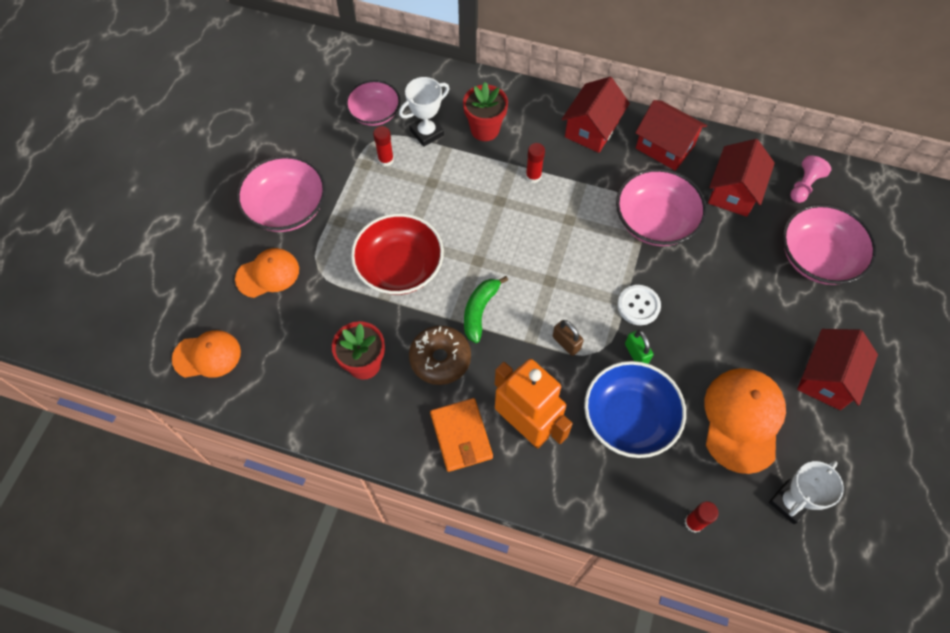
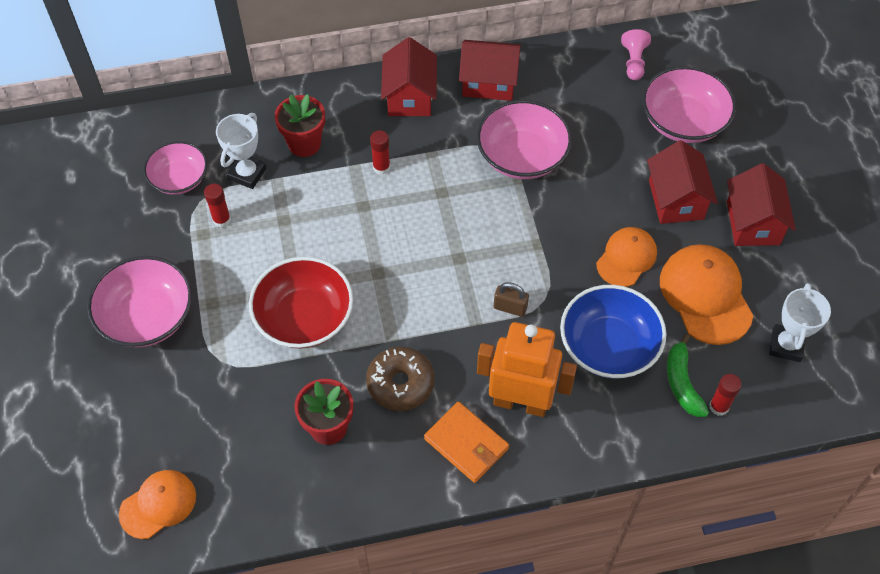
camera: 30 degrees left, 5 degrees down
(268, 274) = (170, 392): orange cap -> orange cap (626, 258)
(479, 311) = (410, 319): green banana -> green banana (682, 383)
(636, 353) = (579, 285): green padlock -> none
(638, 306) = (554, 241): white button -> none
(733, 191) = (575, 96): red house -> red house (676, 200)

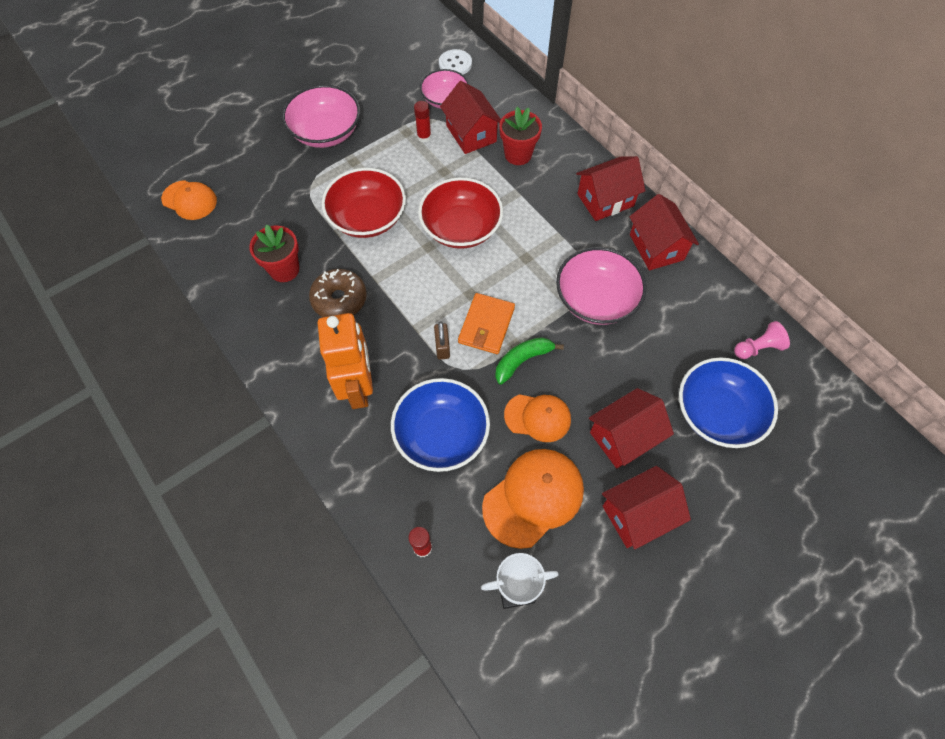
camera: 65 degrees right, 5 degrees up
(131, 147) = (455, 64): none -> white button
(247, 174) = (471, 134): white trophy -> red house
(371, 234) = (461, 228): none -> red bowl
(381, 167) = (525, 209): red glue stick -> none
(466, 444) = (306, 363): orange wallet -> orange wallet (486, 325)
(682, 383) = (432, 507): green banana -> green banana (522, 360)
(683, 121) = (717, 413): pink bowl -> blue bowl

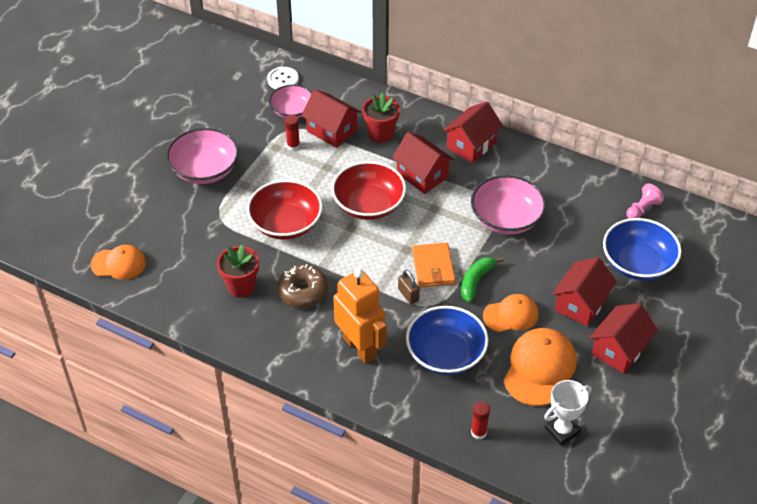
camera: 25 degrees left, 15 degrees down
(656, 247) = (530, 165): red house -> red house (422, 175)

